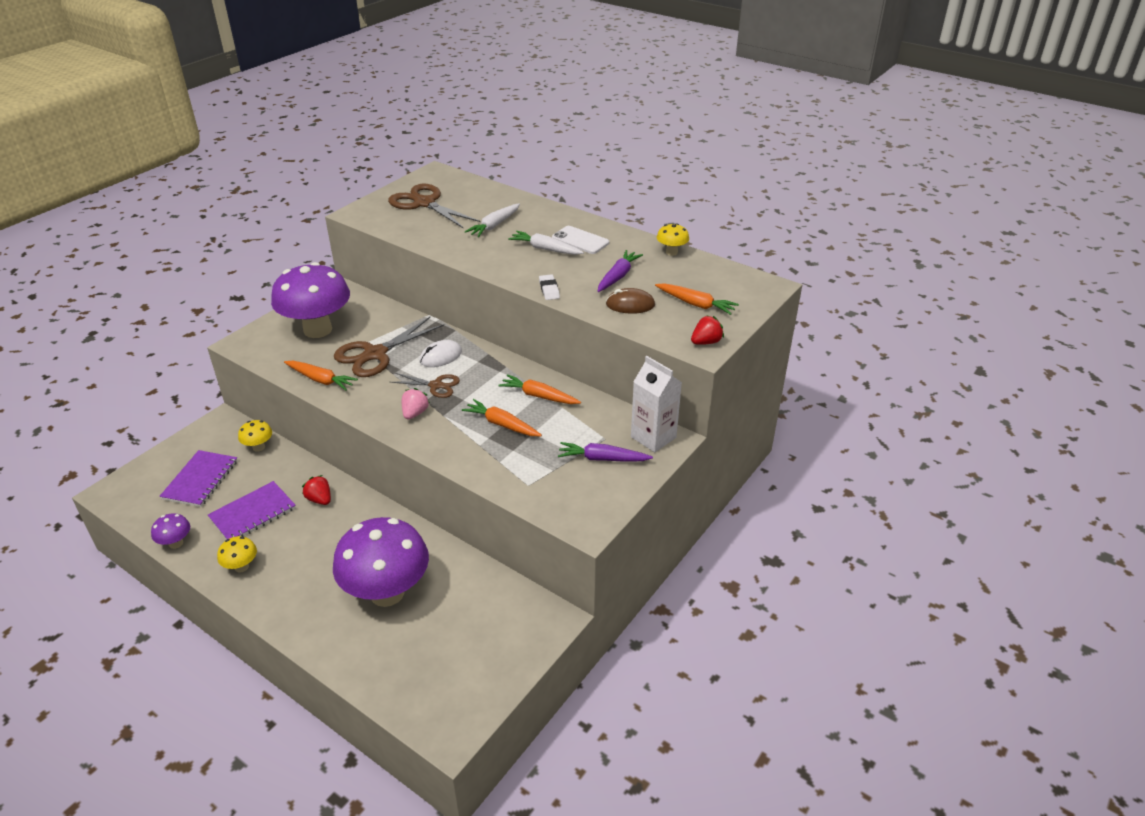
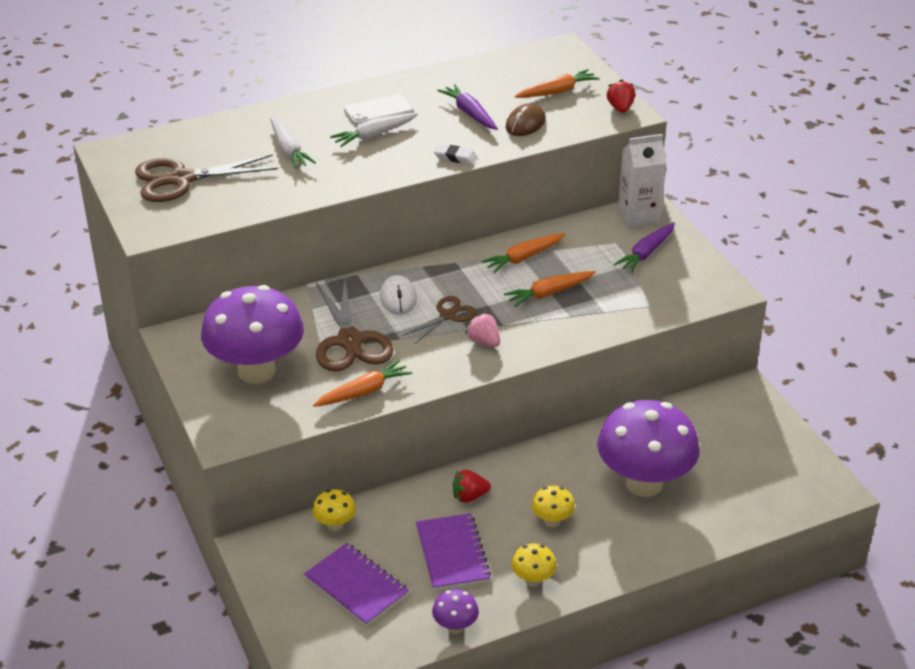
camera: 60 degrees left, 0 degrees up
(671, 252) = (455, 71): yellow mushroom -> yellow mushroom (552, 521)

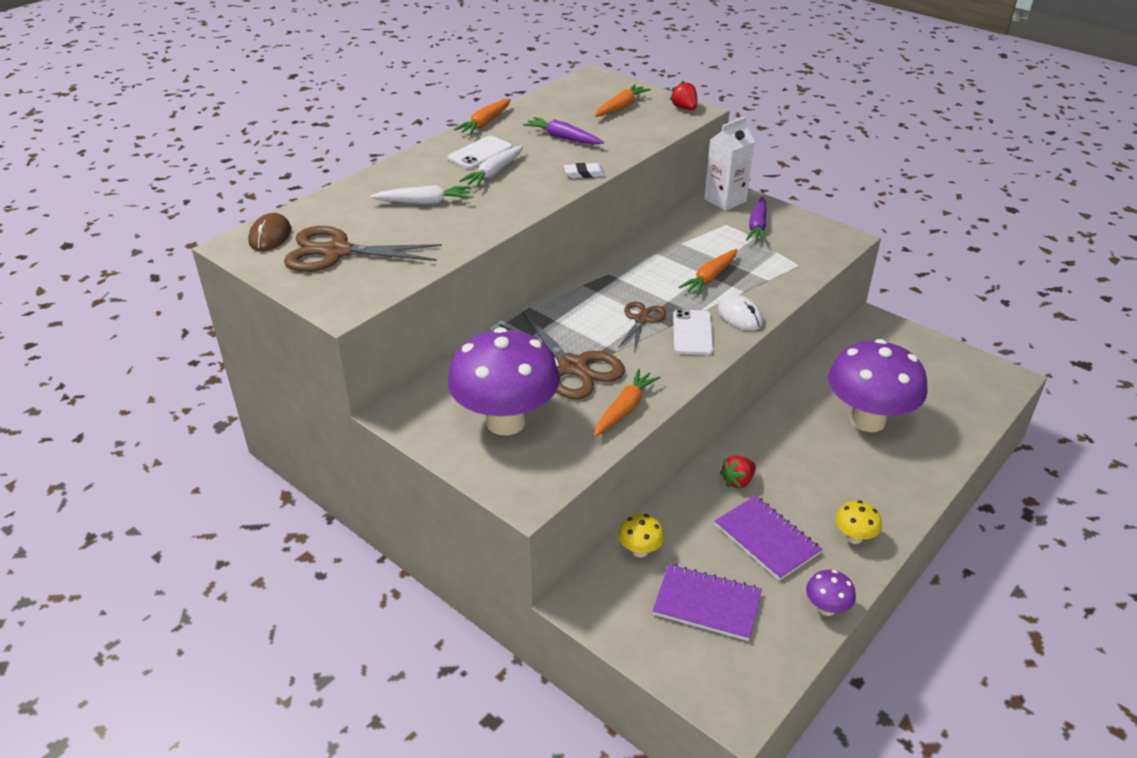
camera: 25 degrees left, 0 degrees up
(181, 179) = (337, 252): brown scissors -> brown scissors turned 45 degrees clockwise
(289, 150) = (424, 202): white carrot -> white carrot turned 45 degrees counterclockwise
(398, 298) = (584, 317): white mouse -> white mouse (740, 316)
(484, 342) = (692, 333): pink strawberry -> white phone
(523, 258) = (663, 255): orange carrot -> orange carrot (485, 123)
(525, 123) = (618, 135): brown mouse -> brown mouse (270, 236)
(552, 521) = (824, 478): yellow mushroom -> none

